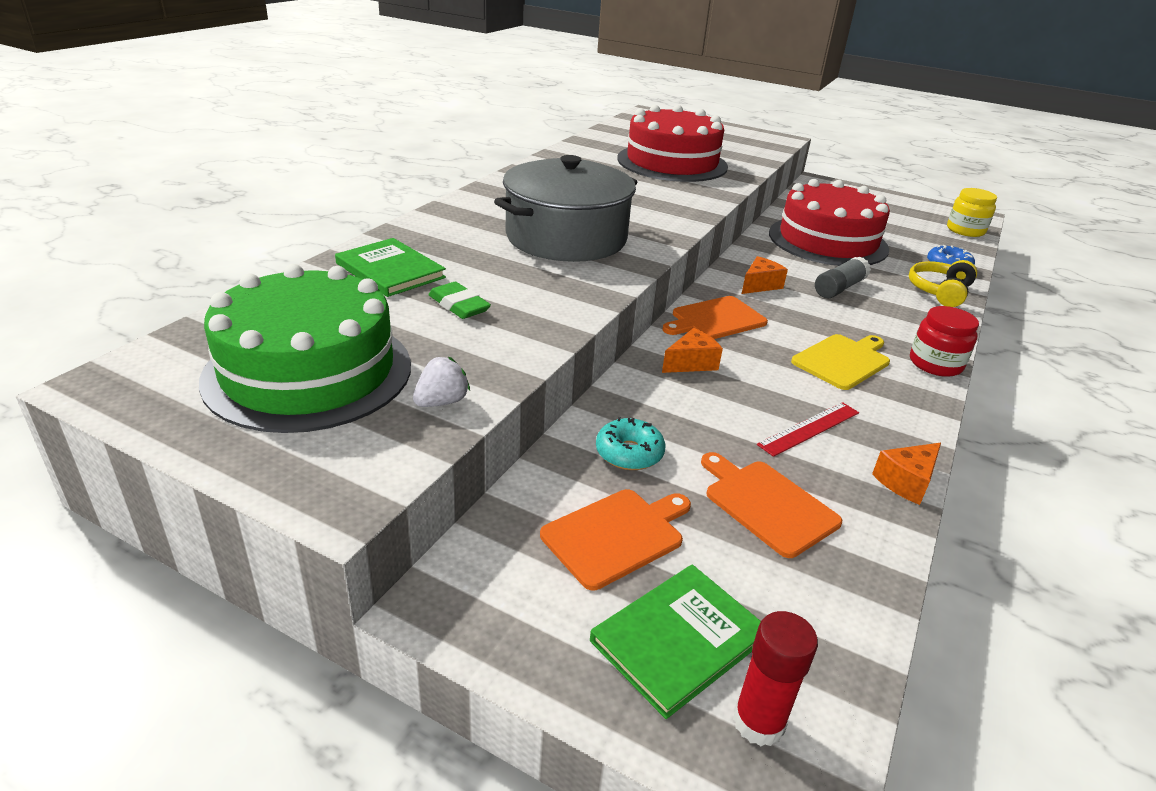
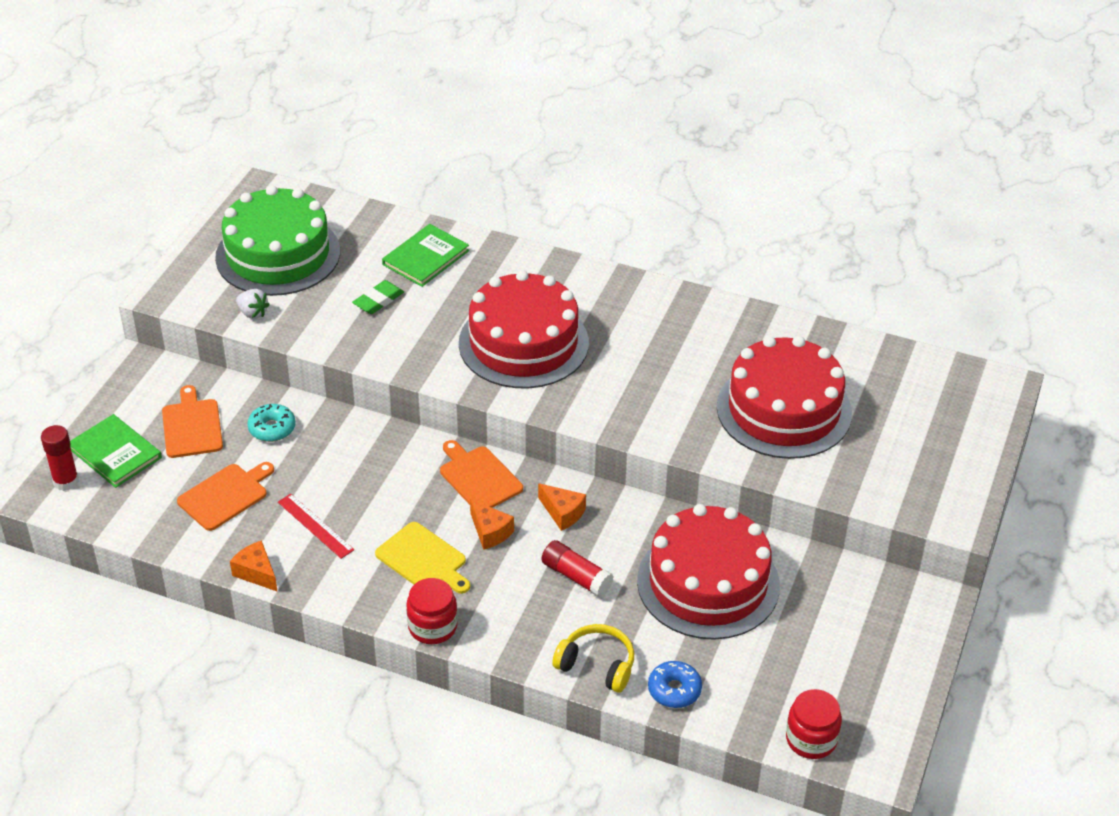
camera: 85 degrees right, 10 degrees up
(566, 238) = (523, 343): grey pot -> red cake
(616, 535) = (192, 426): orange cutting board -> orange cutting board turned 150 degrees counterclockwise
(691, 363) = (397, 460): orange cheese -> orange cheese (490, 532)
(839, 288) = (576, 577): grey glue stick -> red glue stick
(965, 230) = (811, 739): yellow jar -> red jar

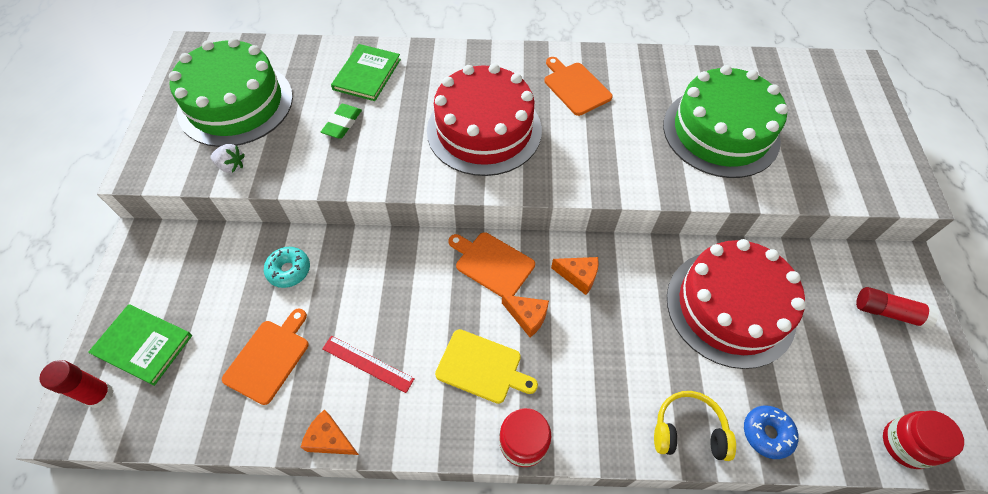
camera: 20 degrees left, 15 degrees up
(192, 426) = (212, 291): orange cutting board -> orange cutting board (575, 87)
(576, 577) = (622, 339): red glue stick -> red glue stick (888, 312)
(784, 410) = (720, 132): red cake -> green cake

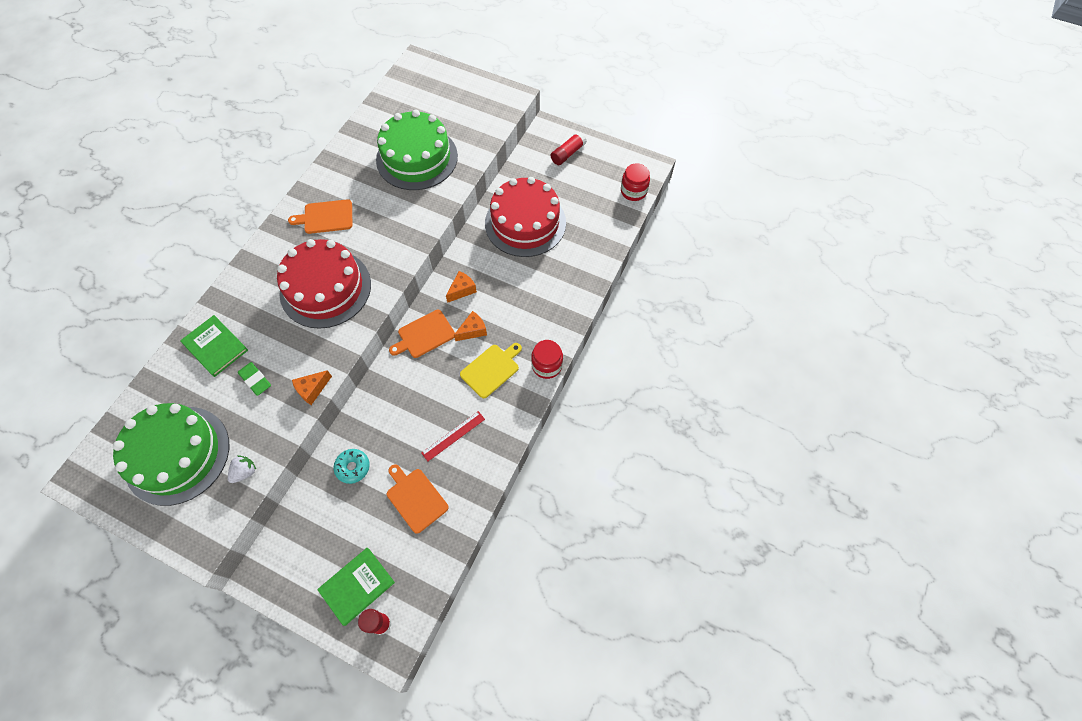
camera: 65 degrees left, 5 degrees up
(330, 439) = (492, 473): orange cheese -> orange cheese (312, 389)
(688, 431) = (581, 281): yellow headphones -> none
(767, 433) = (600, 246): blue donut -> none

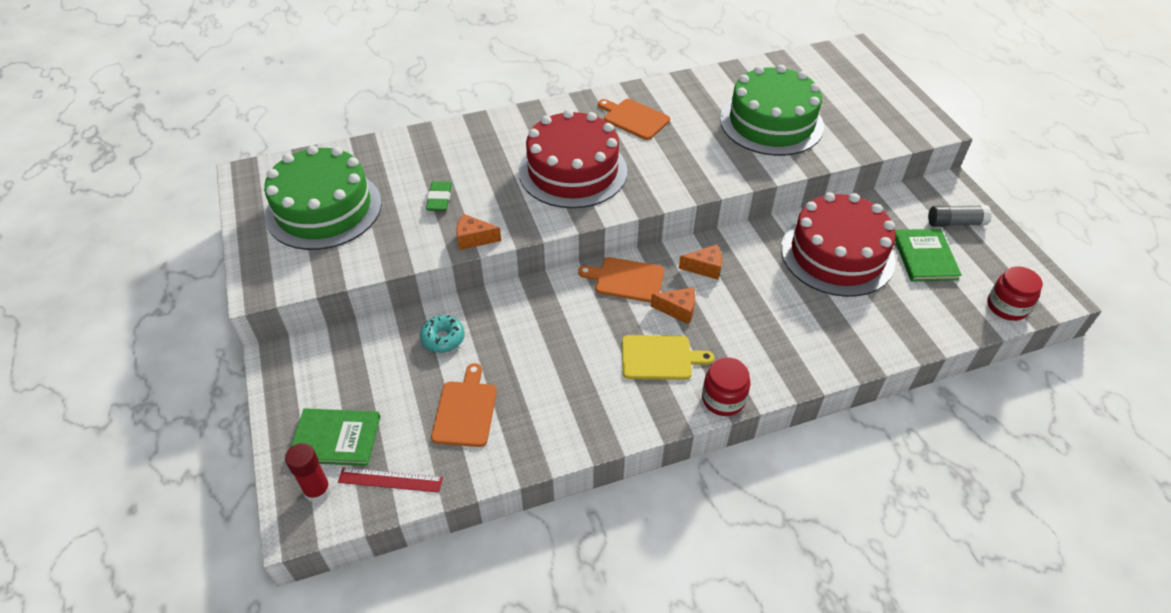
camera: 45 degrees right, 15 degrees down
(215, 346) = (438, 154): green book -> green book (924, 257)
(245, 472) = (353, 260): white strawberry -> none
(453, 436) = (559, 386): red ruler -> red ruler (390, 480)
(568, 153) = (955, 223): red glue stick -> grey glue stick

